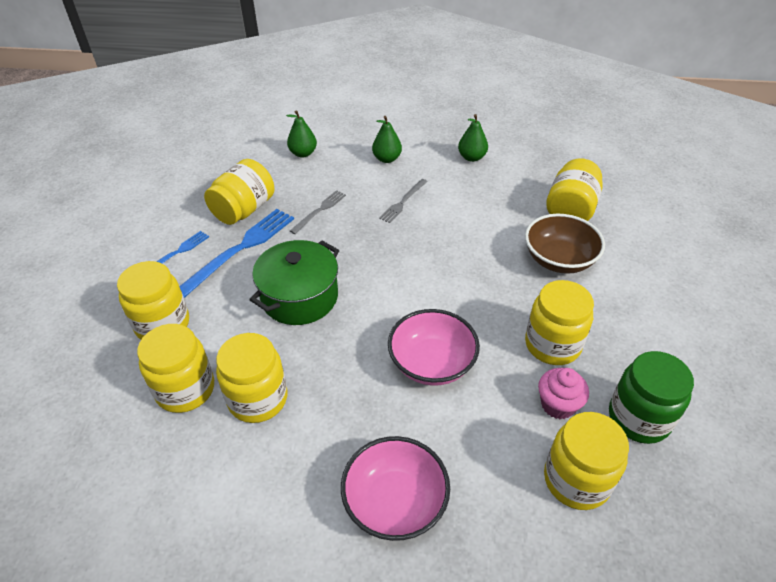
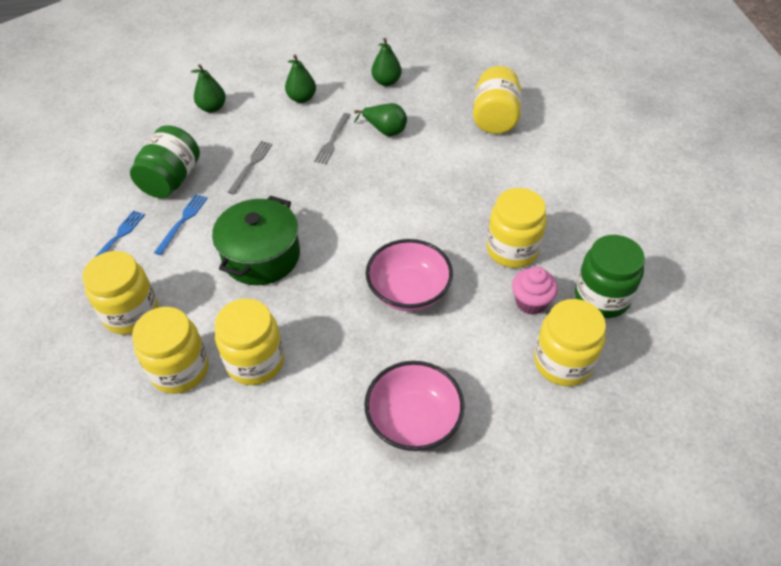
camera: 15 degrees left, 5 degrees up
(239, 250) = (182, 222): blue fork -> blue fork, size x0.54
(244, 210) = (171, 179): yellow jar -> green jar
(456, 202) = (385, 130): none -> green pear
(559, 260) = (497, 169): brown bowl -> none

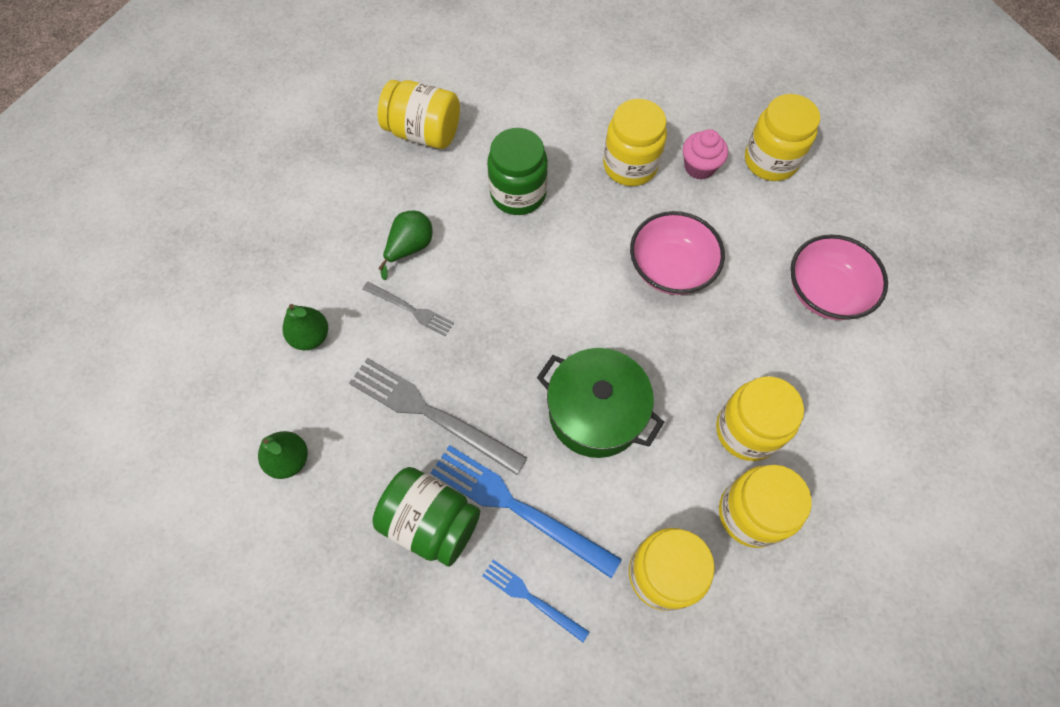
camera: 80 degrees left, 15 degrees up
(182, 222) = (517, 507): blue fork -> blue fork, size x1.84
(251, 165) = (431, 413): grey fork -> grey fork, size x1.84
(386, 82) = (313, 230): green pear -> none
(601, 297) = (701, 111): green jar -> green jar (518, 193)

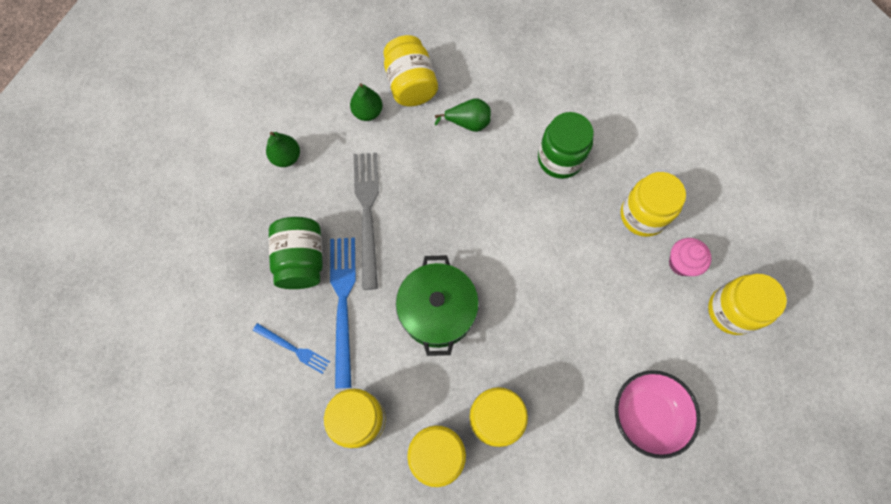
camera: 55 degrees right, 5 degrees up
(410, 309) = (426, 154): grey fork -> none
(423, 132) = (559, 71): yellow jar -> yellow jar (411, 84)
(531, 598) = (293, 348): blue fork -> blue fork turned 120 degrees clockwise
(671, 268) = (581, 294): pink bowl -> none

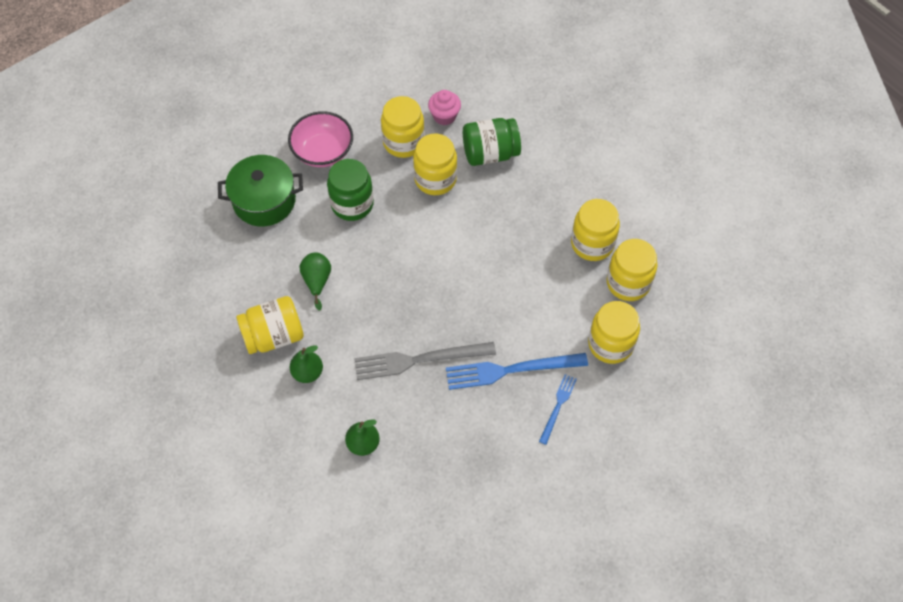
camera: 95 degrees left, 10 degrees down
(301, 260) = (472, 412): green jar -> green jar (490, 153)
(437, 311) = (508, 292): green pot -> green pot (264, 201)
(647, 415) = (571, 141): pink bowl -> pink bowl (323, 151)
(731, 311) = (481, 85): yellow jar -> yellow jar (435, 179)

